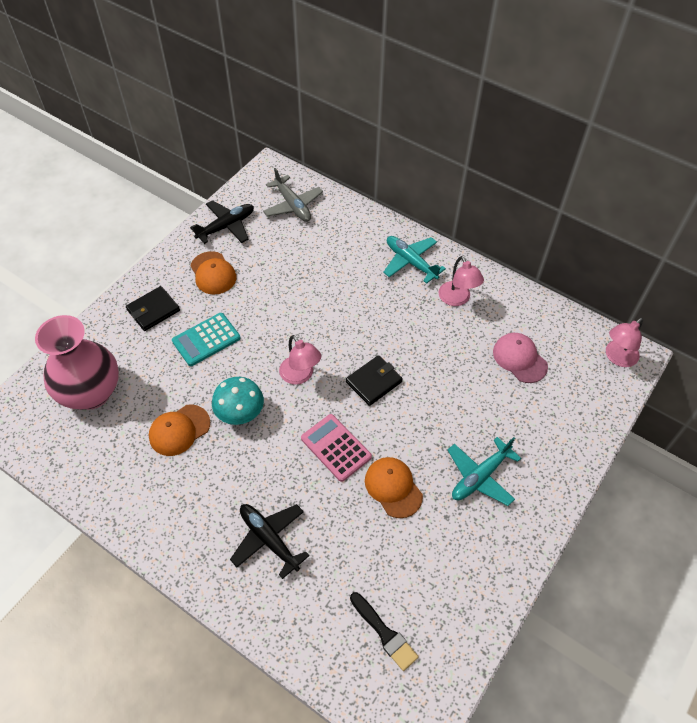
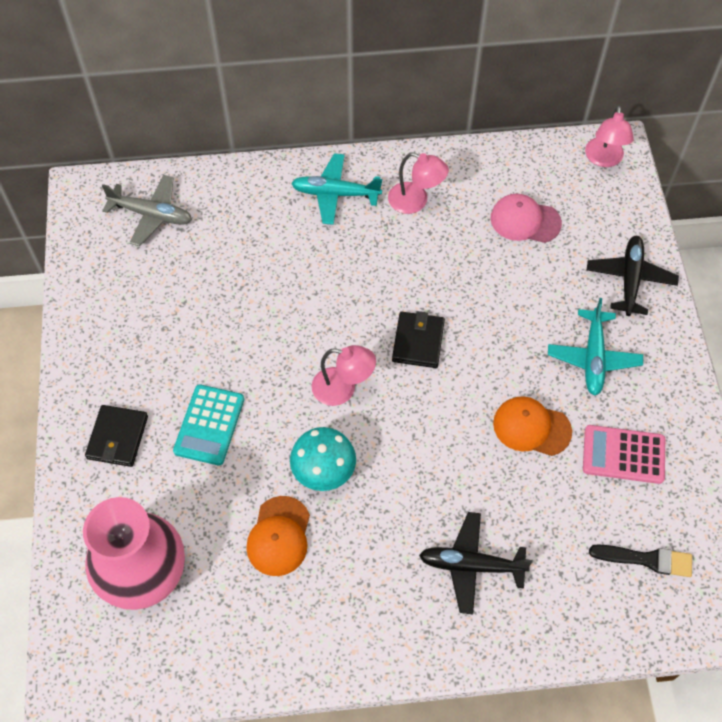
camera: 40 degrees left, 5 degrees up
(213, 273) = (141, 350): orange cap -> none
(226, 226) = (101, 288): black plane -> black plane (630, 279)
(336, 447) = (446, 432): pink calculator -> pink calculator (623, 455)

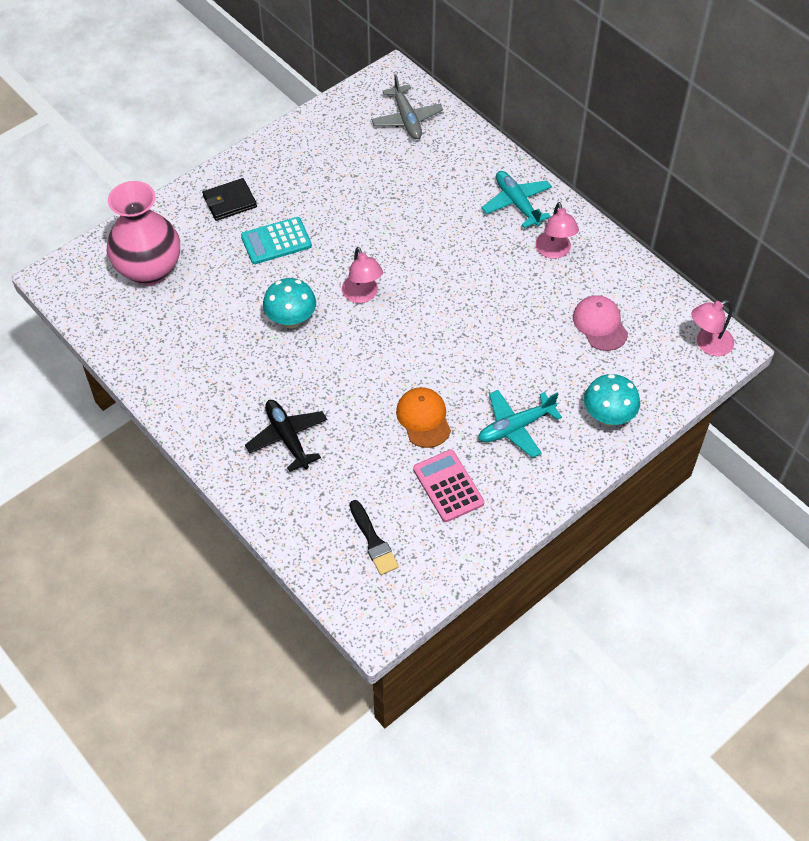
camera: 55 degrees right, 5 degrees down
(279, 536) = (227, 322): orange cap -> none
(418, 341) = (436, 316): black wallet -> none
(630, 279) = (608, 416): black plane -> turquoise mushroom

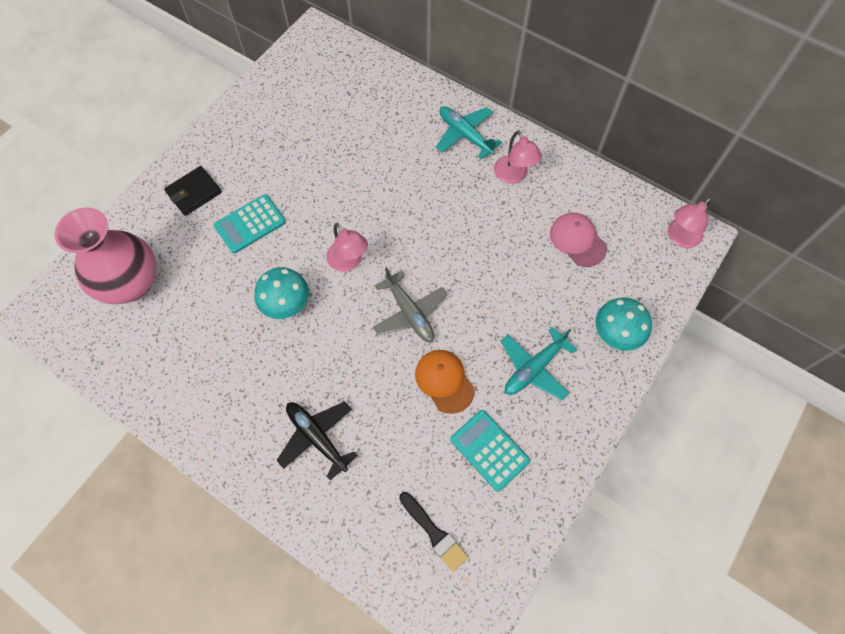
camera: 15 degrees left, 10 degrees up
(407, 119) = (340, 73): grey plane -> grey plane (409, 313)
(448, 486) = (489, 450): pink calculator -> turquoise calculator

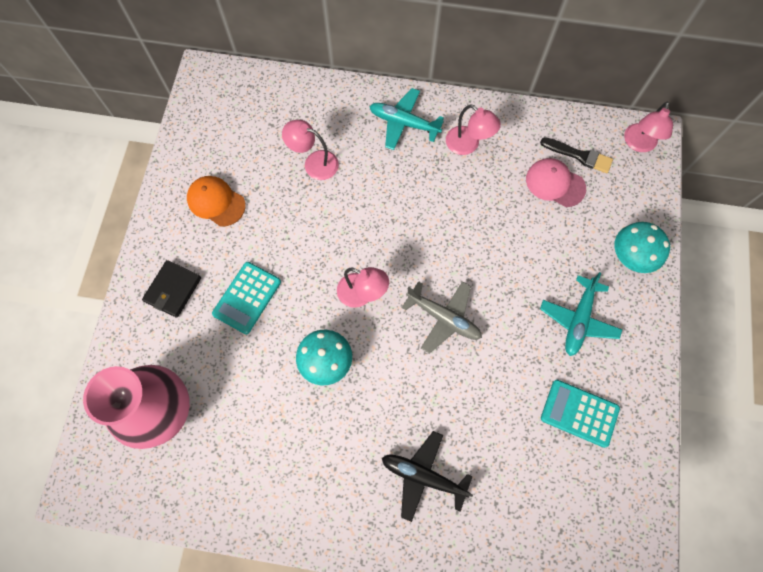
camera: 25 degrees left, 5 degrees up
(367, 138) = (314, 163): none -> pink lamp
(434, 533) = (572, 512): black brush -> black brush (579, 156)
(444, 381) = (508, 368): orange cap -> orange cap (216, 202)

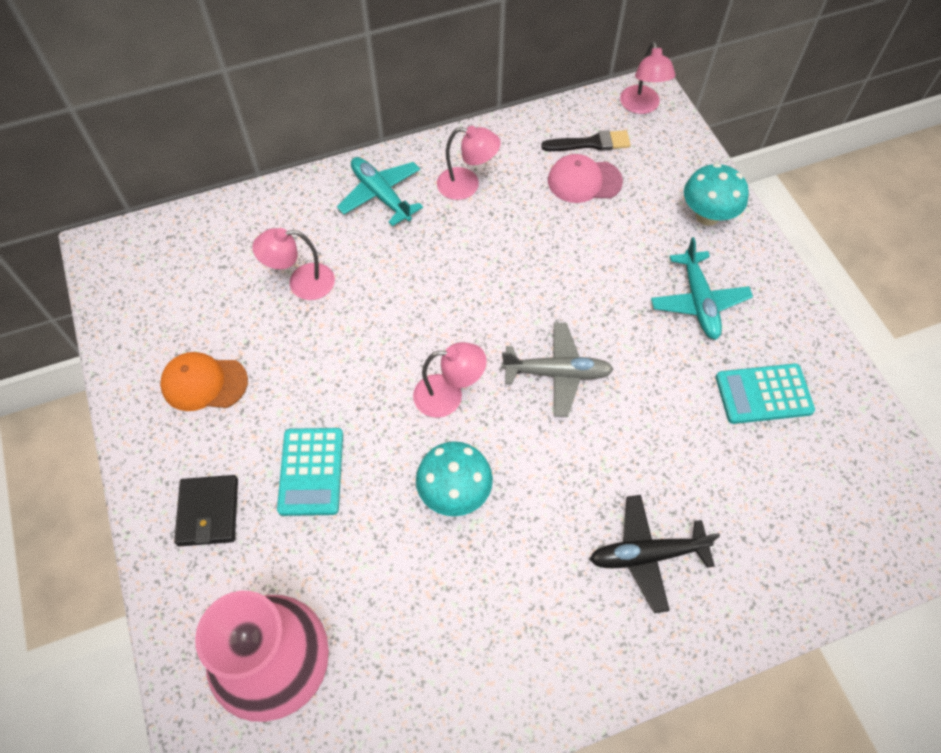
camera: 30 degrees left, 10 degrees down
(403, 123) = (381, 195): turquoise plane -> turquoise plane turned 60 degrees clockwise

